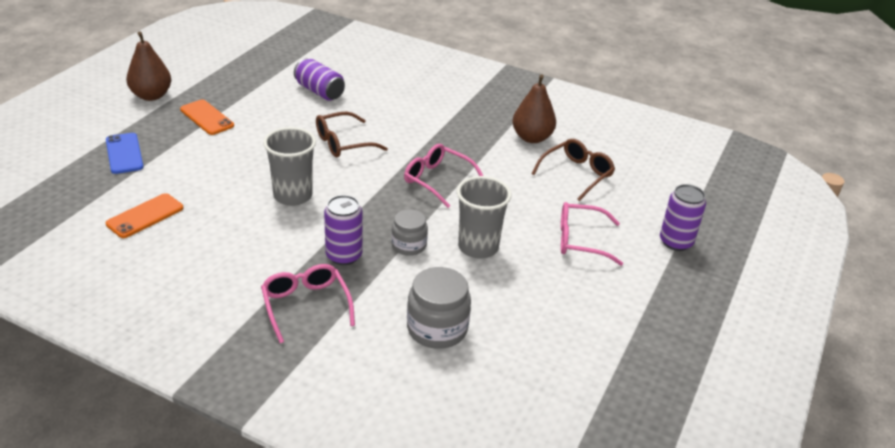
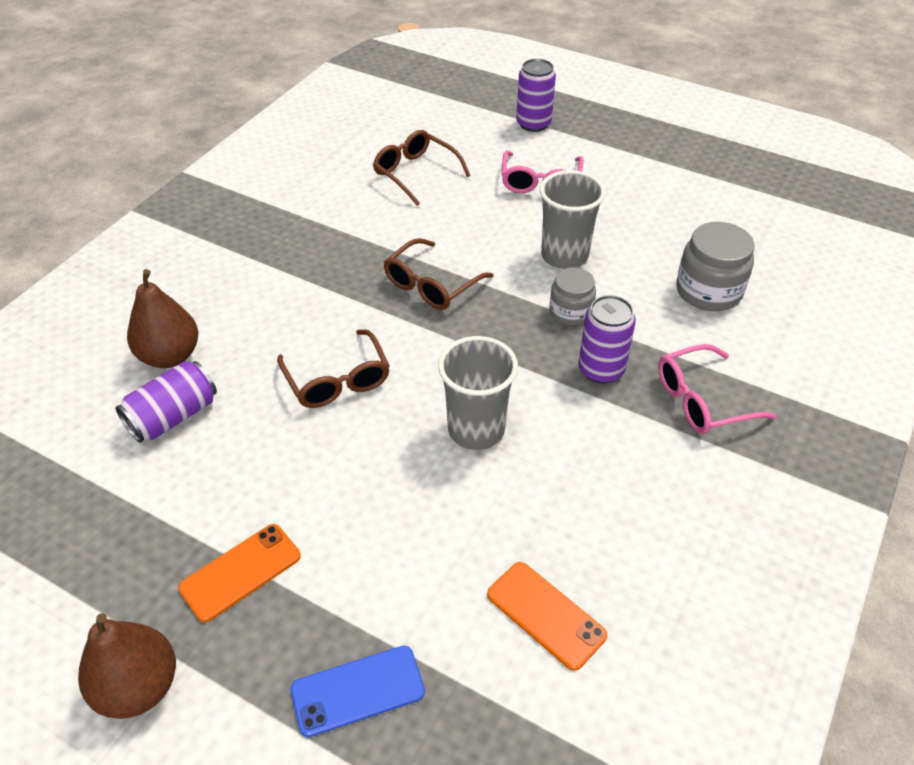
camera: 85 degrees left, 10 degrees up
(437, 180) = (431, 285): pink glasses -> brown glasses
(532, 138) = (334, 200): brown pear -> brown pear (170, 356)

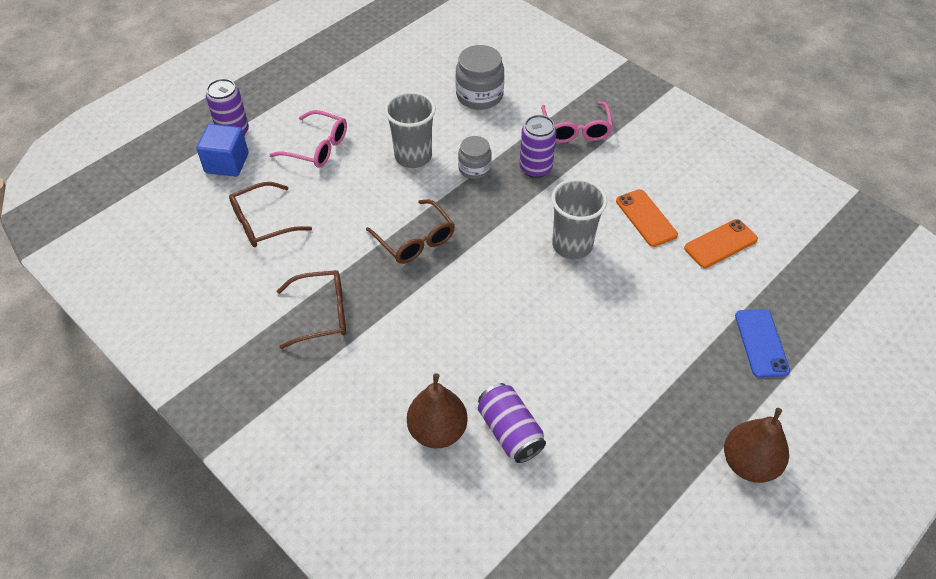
camera: 75 degrees left, 5 degrees up
(240, 572) = (668, 397): orange phone -> orange phone (646, 218)
(337, 380) = (502, 316): brown glasses -> brown glasses (322, 314)
(487, 131) = (227, 163): none -> blue cube

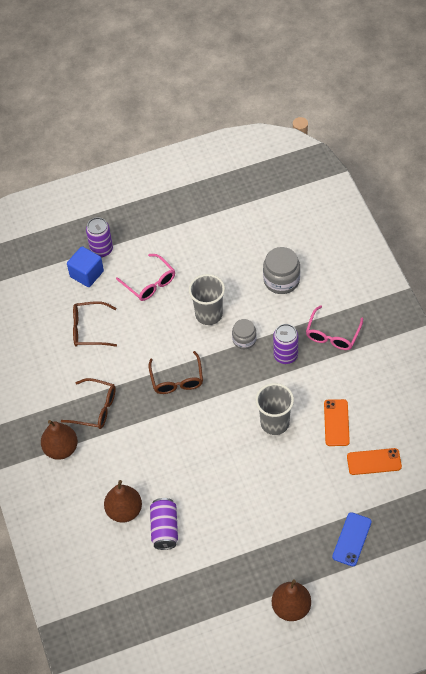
camera: 30 degrees right, 5 degrees up
(298, 384) = (61, 449): none -> brown pear

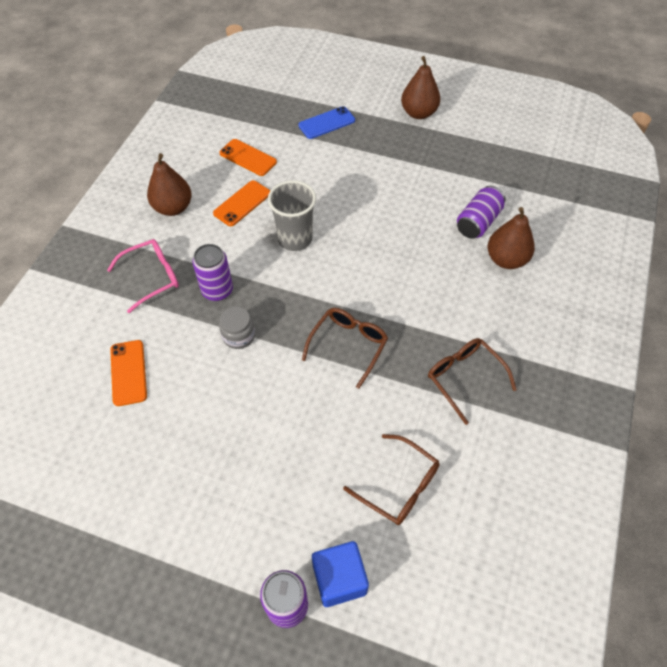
camera: 145 degrees left, 0 degrees up
(61, 449) = (534, 360): brown pear -> brown pear (173, 208)
(150, 283) = (271, 492): pink glasses -> none
(209, 314) = (245, 393): grey cup -> none
(281, 280) = (128, 372): grey jar -> orange phone

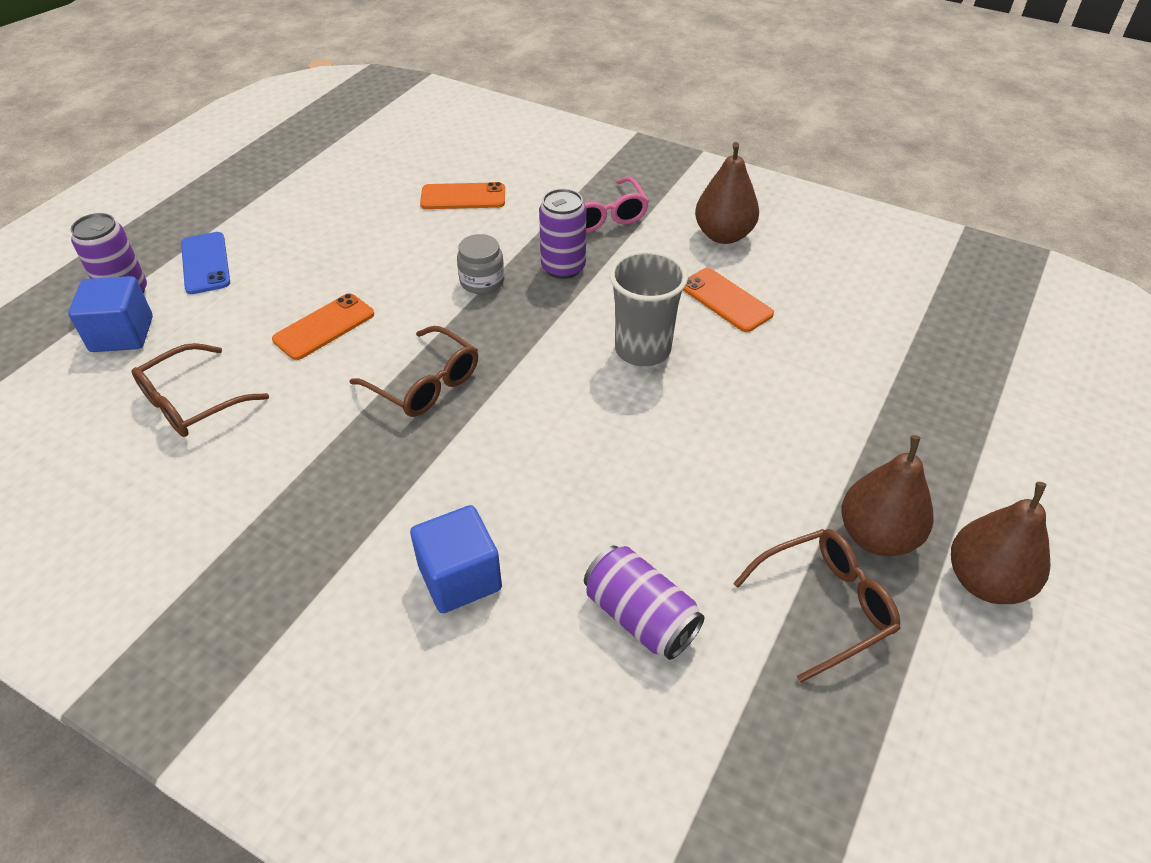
camera: 100 degrees right, 10 degrees down
(248, 158) = (830, 313): orange phone -> orange phone (324, 327)
(326, 123) = (931, 421): blue phone -> blue phone (205, 263)
(464, 378) = (310, 510): brown glasses -> brown glasses (825, 605)
(483, 295) = (460, 577): none -> blue cube
(506, 259) = (532, 641): brown pear -> brown pear (877, 536)

